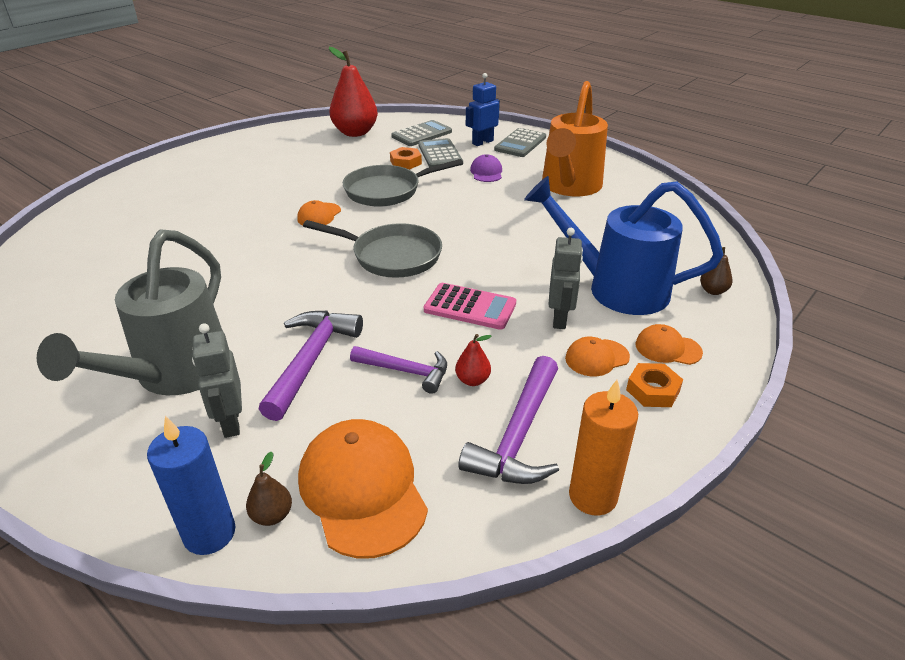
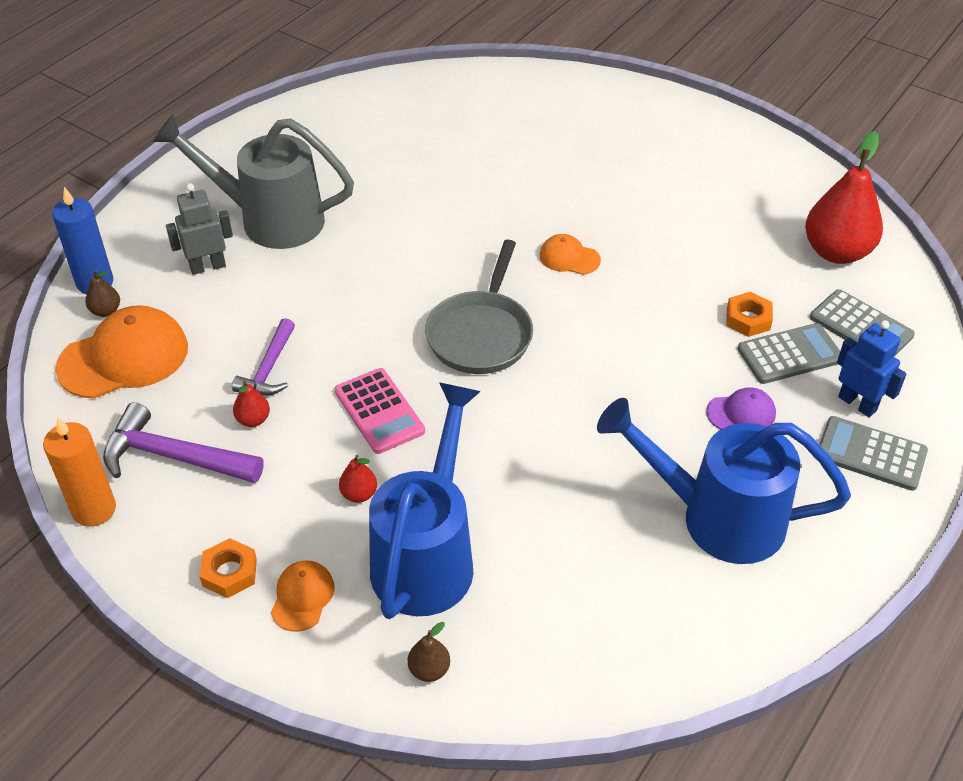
camera: 85 degrees right, 10 degrees up
(311, 360) = (287, 300): purple hammer -> none
(387, 191) = (650, 310): grey pan -> none
(470, 307) = (379, 411): pink calculator -> pink calculator turned 45 degrees counterclockwise
(560, 319) = (359, 494): grey robot -> red pear
(569, 187) = (718, 517): orange watering can -> blue watering can
(596, 358) = (286, 525): orange cap -> none

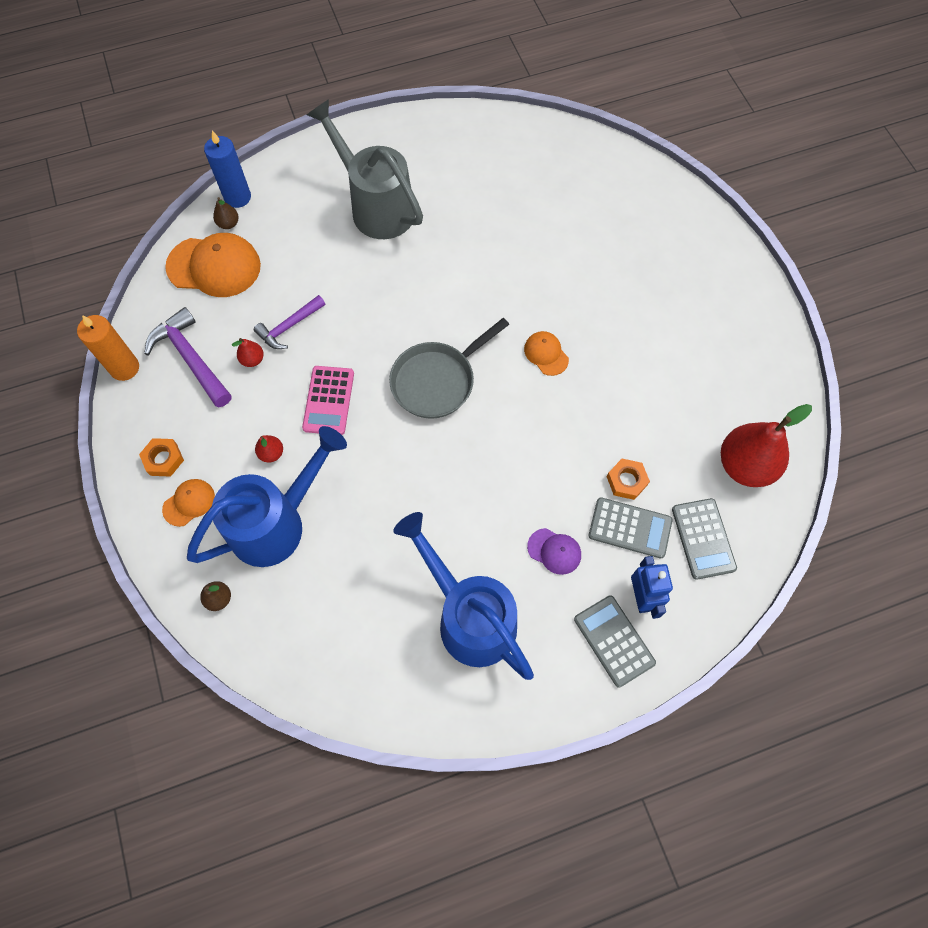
camera: 35 degrees right, 20 degrees up
(208, 267) = (311, 223): grey robot -> none

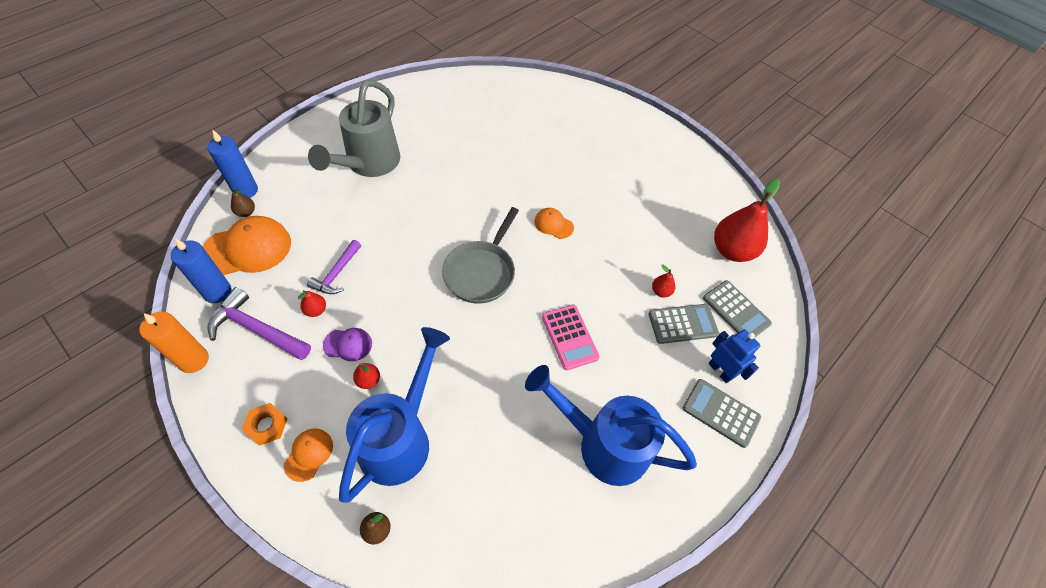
camera: 30 degrees left, 10 degrees down
(170, 304) = (217, 292): none -> blue candle
(328, 400) = (399, 319): pink calculator -> pink calculator (569, 337)
(376, 206) = (369, 163): grey watering can -> grey watering can turned 90 degrees counterclockwise
(554, 551) = (639, 364): purple cap -> purple cap (348, 344)
(626, 481) = (661, 291): orange nut -> red pear

